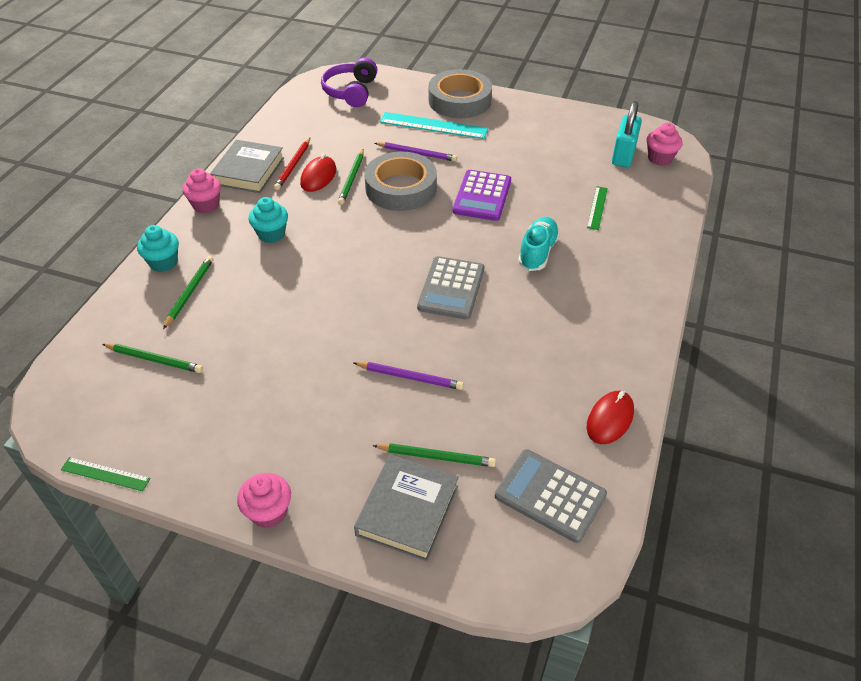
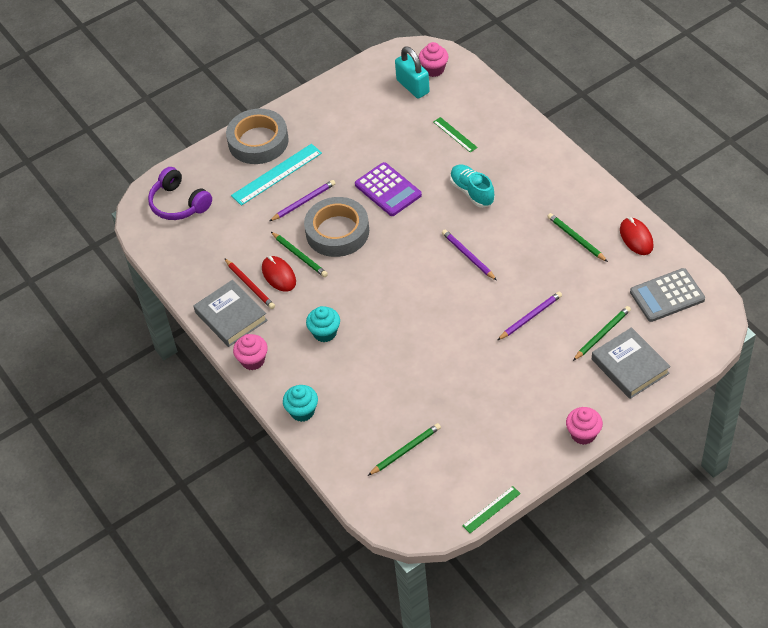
camera: 50 degrees left, 5 degrees up
(189, 293) = (351, 406): green pencil -> green pencil (576, 239)
(451, 288) = (468, 256): grey calculator -> purple pencil

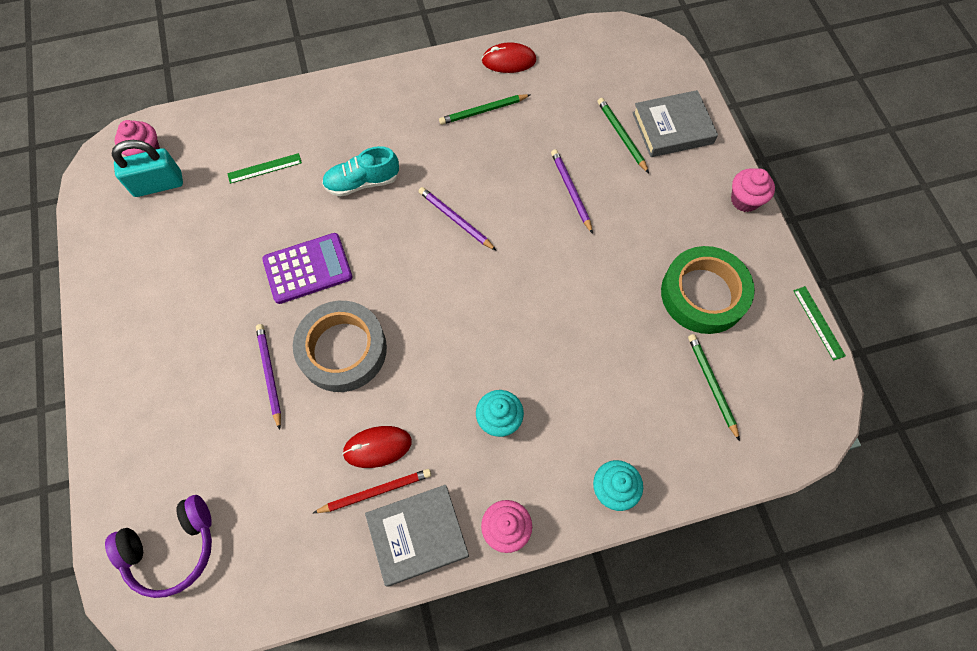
camera: 75 degrees left, 15 degrees up
(258, 141) = (126, 398): grey tape -> none
(276, 174) = (200, 393): turquoise ruler -> none
(299, 256) = (358, 410): green pencil -> none
(468, 256) = (456, 219): purple pencil -> purple pencil turned 60 degrees clockwise
(480, 427) = (703, 294): none -> green tape
(667, 296) = (595, 64): grey calculator -> none

